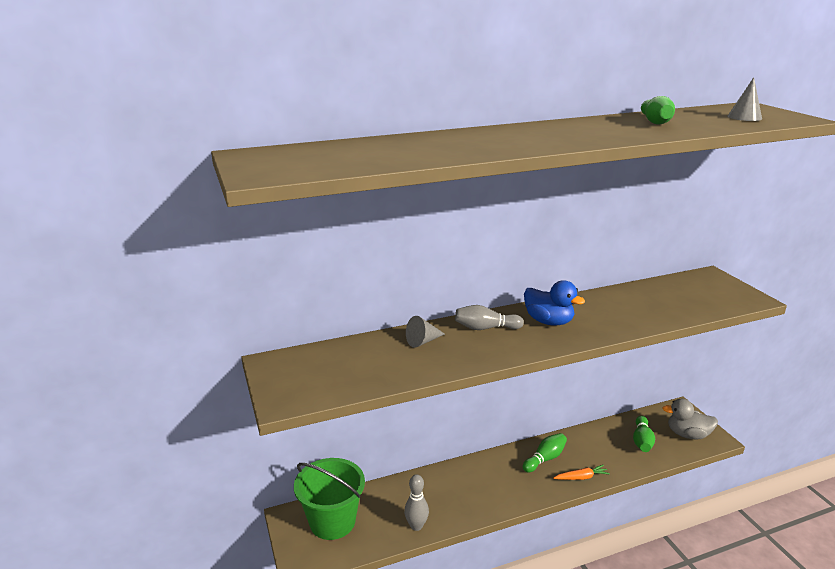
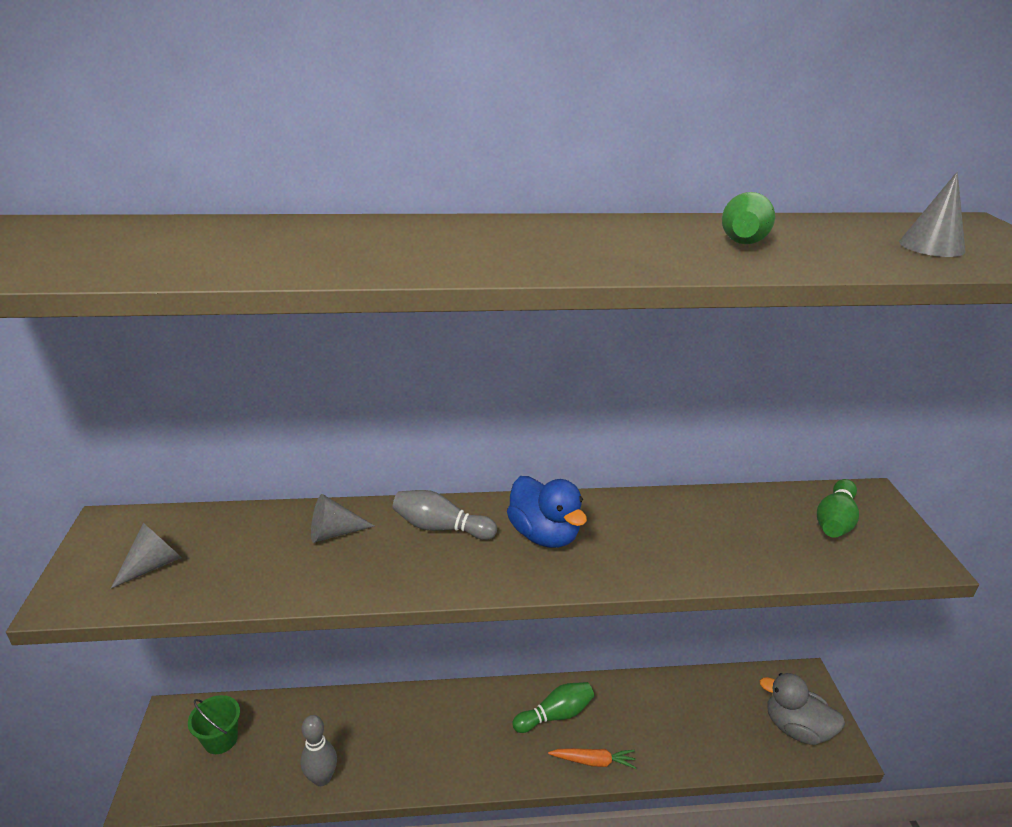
camera: 15 degrees right, 5 degrees up
(323, 376) = (153, 565): none -> grey cone
(332, 521) = (220, 739): green bucket -> green bucket, size x0.51
(642, 441) = (717, 721): green bowling pin -> green bowling pin (835, 521)

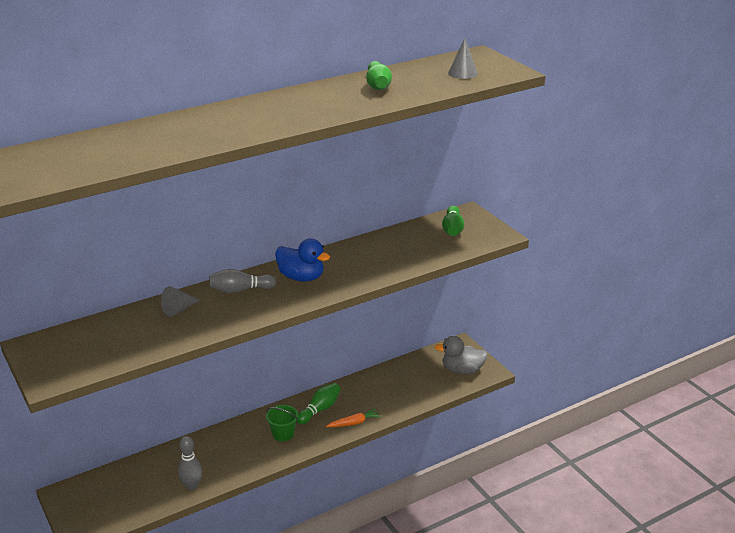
camera: 25 degrees left, 0 degrees up
(153, 565) = (83, 353): grey cone -> none
(220, 739) = (108, 492): green bucket -> green bucket (283, 434)

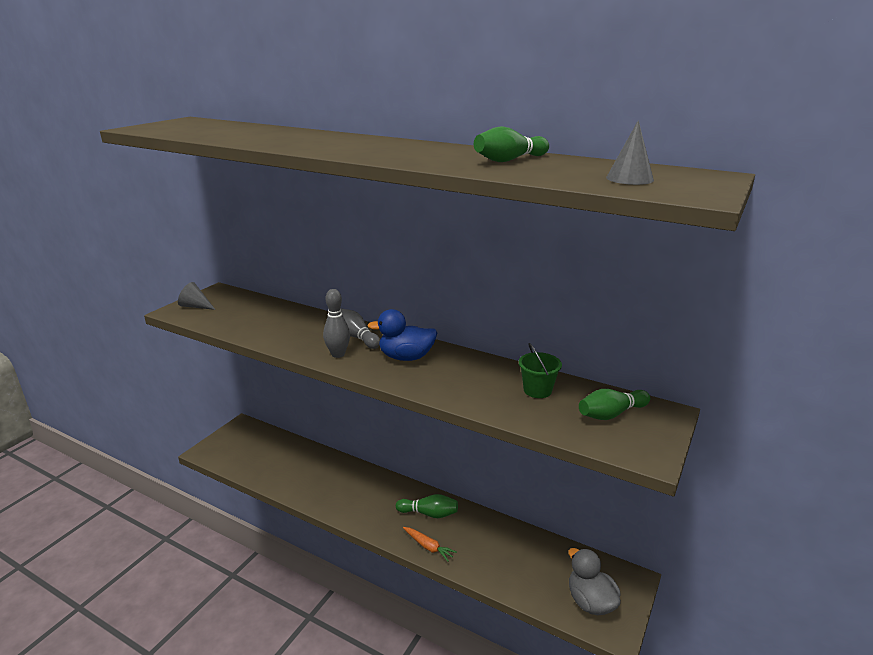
camera: 60 degrees right, 5 degrees down
(178, 309) = (304, 323): grey cone -> grey cone (196, 306)
(192, 486) = (281, 482): grey bowling pin -> grey bowling pin (338, 354)
(283, 434) = (378, 505): green bucket -> green bucket (537, 390)
(301, 277) = (406, 357): blue duck -> blue duck turned 90 degrees clockwise

